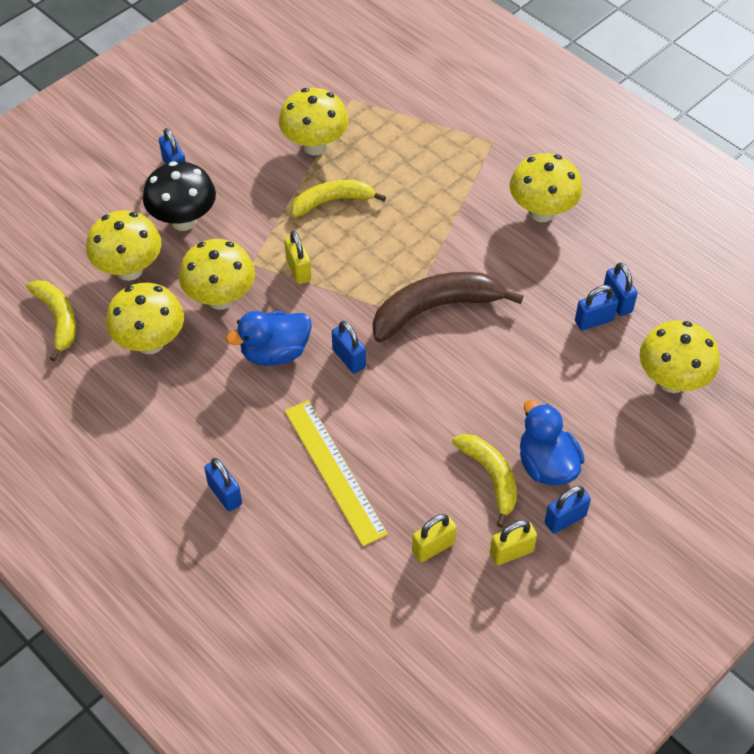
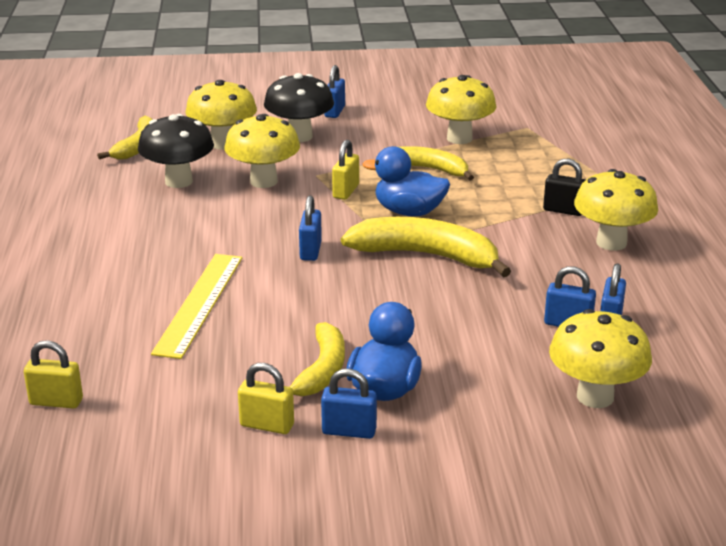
camera: 40 degrees right, 25 degrees down
(150, 342) = (179, 181): yellow mushroom -> black mushroom
(225, 494) = (100, 276): blue padlock -> none
(275, 352) = (258, 223): blue duck -> blue duck (409, 212)
(433, 547) = (205, 386): yellow padlock -> yellow padlock (56, 402)
(434, 309) = (426, 255): brown banana -> yellow banana
(477, 193) = (563, 210): none -> black padlock

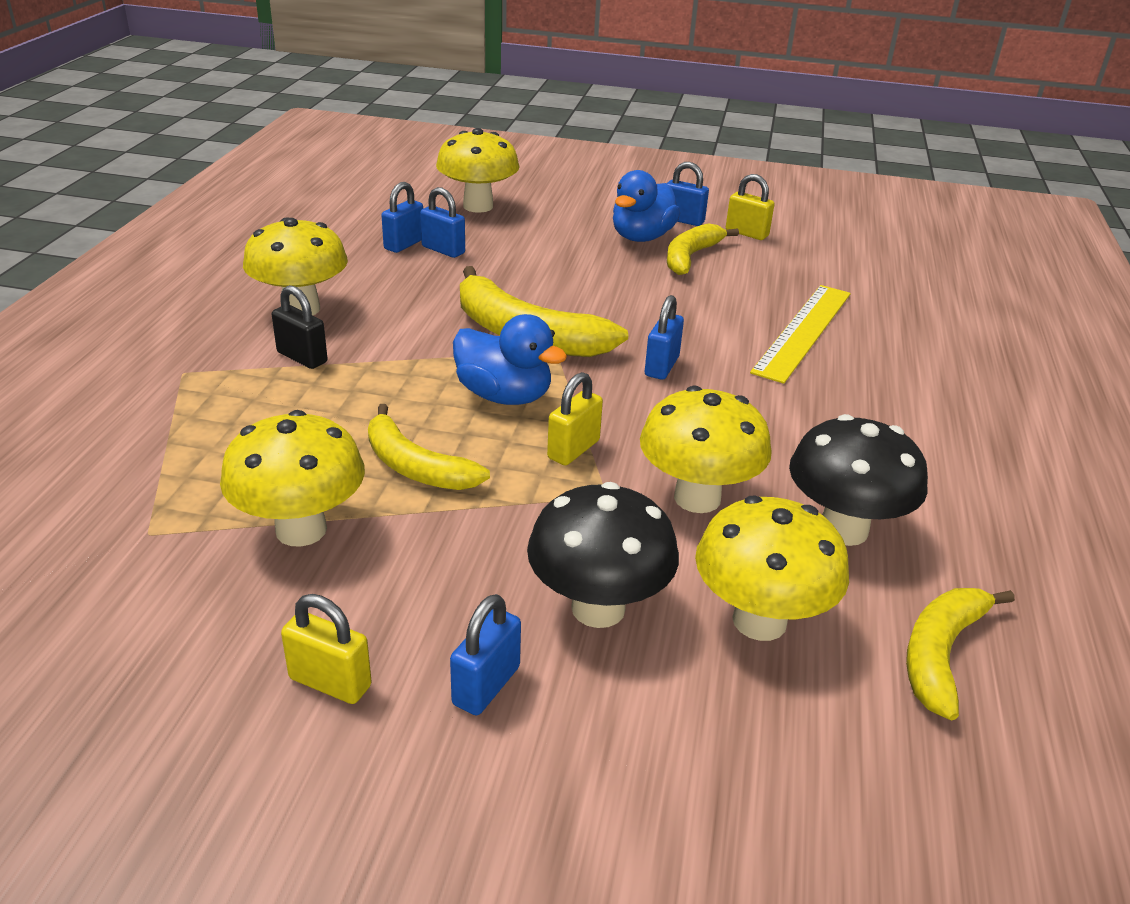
camera: 165 degrees left, 5 degrees up
(56, 402) = (929, 276): yellow padlock -> yellow padlock (330, 682)

